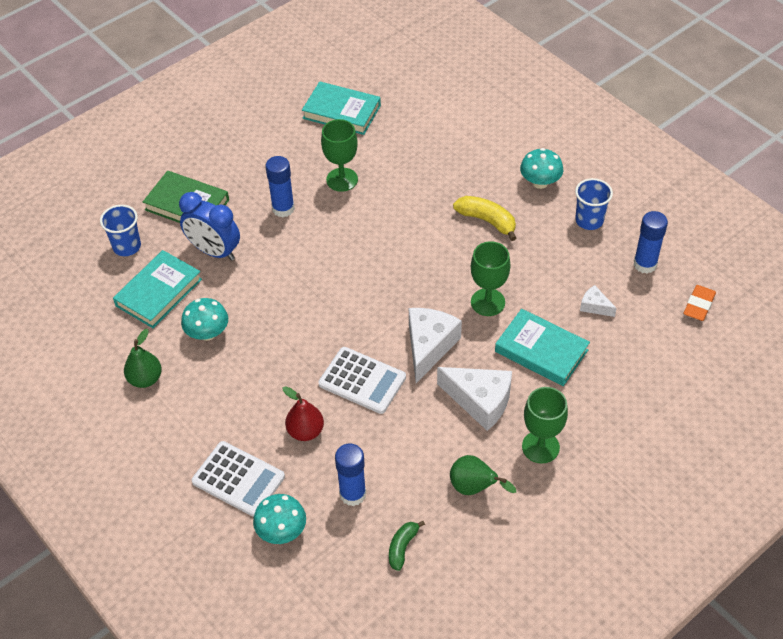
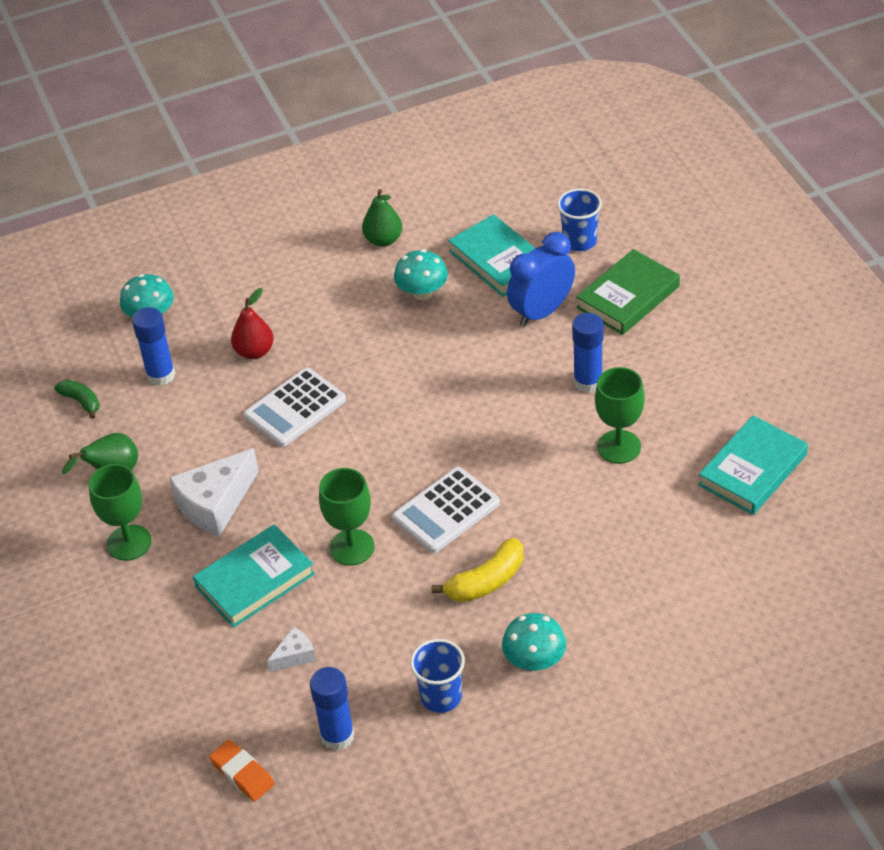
camera: 110 degrees right, 5 degrees down
(238, 479) = (225, 294): white calculator -> white calculator (446, 511)
(429, 346) = (313, 476): white cheese -> none

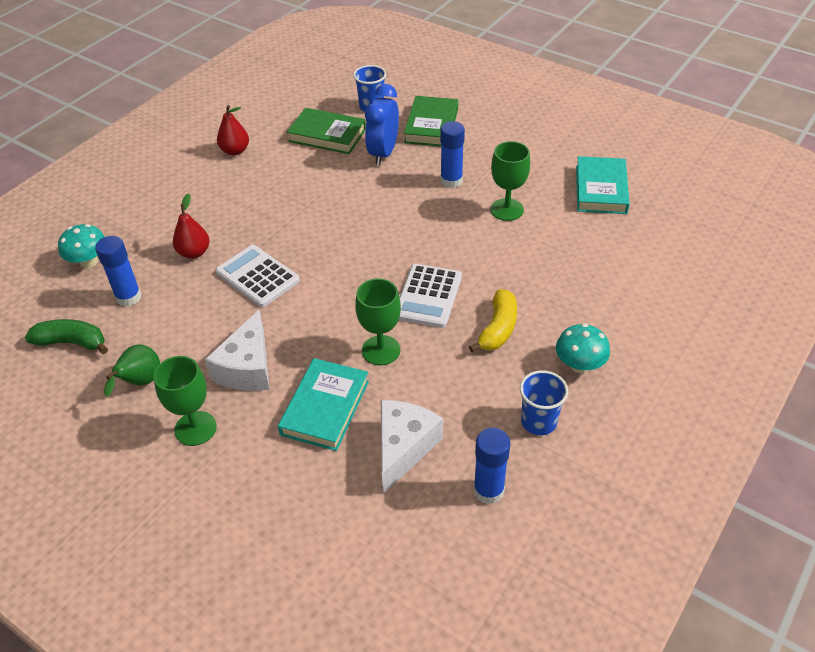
camera: 35 degrees left, 0 degrees up
(81, 401) = (72, 342): green banana -> green banana, size x1.53
(242, 773) = (439, 561): orange eraser -> none
(294, 656) = (403, 448): white cheese -> white cheese, size x2.01
(295, 408) = (257, 277): white calculator -> white calculator turned 120 degrees clockwise
(383, 240) = (235, 151): green pear -> red pear
(422, 293) = (290, 171): turquoise mushroom -> none
(498, 260) = (327, 135): turquoise book -> green book

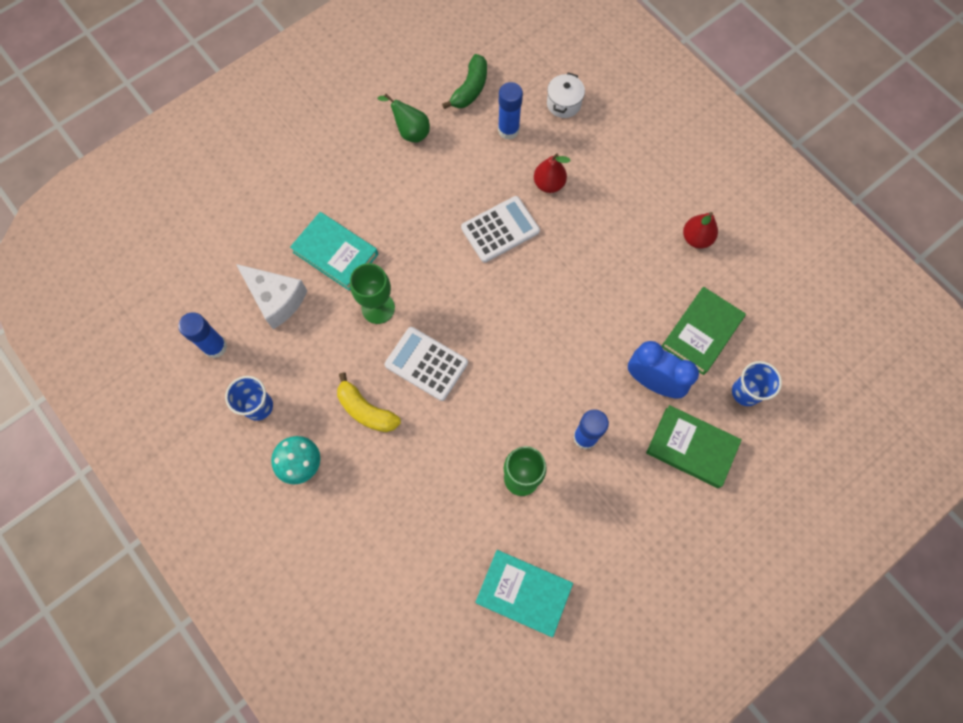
camera: 105 degrees right, 25 degrees up
(89, 261) = (563, 104): turquoise mushroom -> white pot
(195, 428) = (351, 163): green goblet -> none
(247, 368) = (397, 206): white cheese -> none

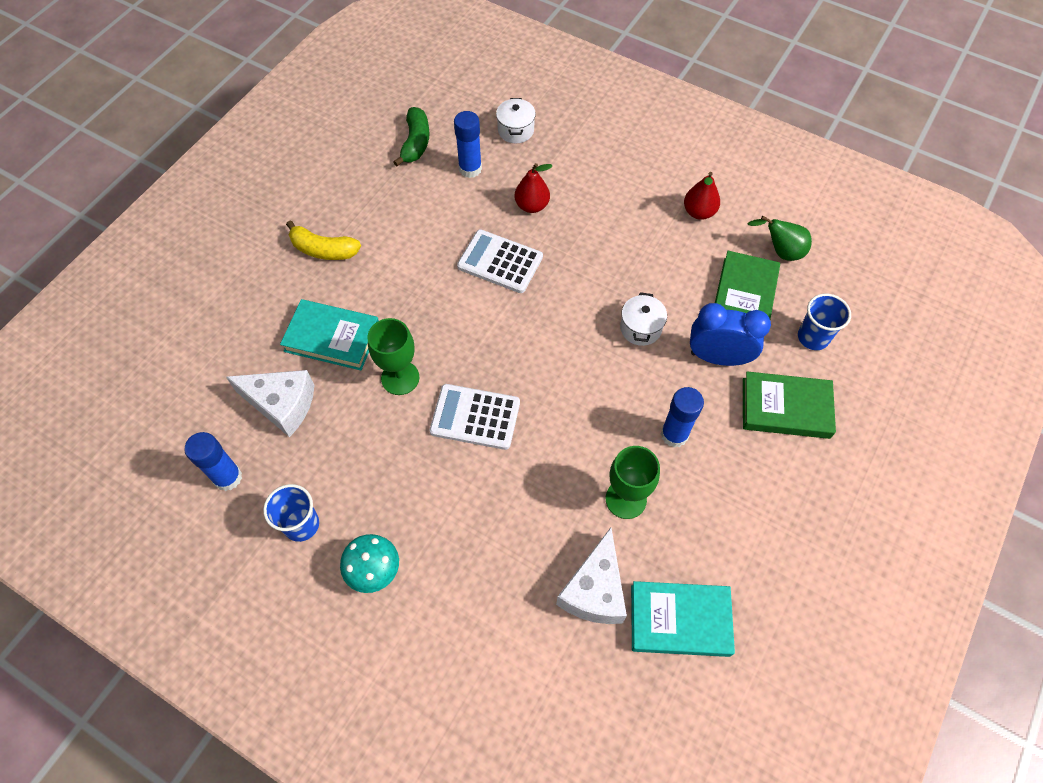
camera: 20 degrees left, 10 degrees down
(366, 410) = (427, 487): yellow banana -> yellow banana (324, 250)
(410, 132) = (369, 198): green pear -> green pear (780, 251)
(466, 543) = (595, 590): none -> white cheese
(500, 229) = (500, 262): white calculator -> white calculator turned 105 degrees counterclockwise
(597, 332) = (640, 328): none -> white pot

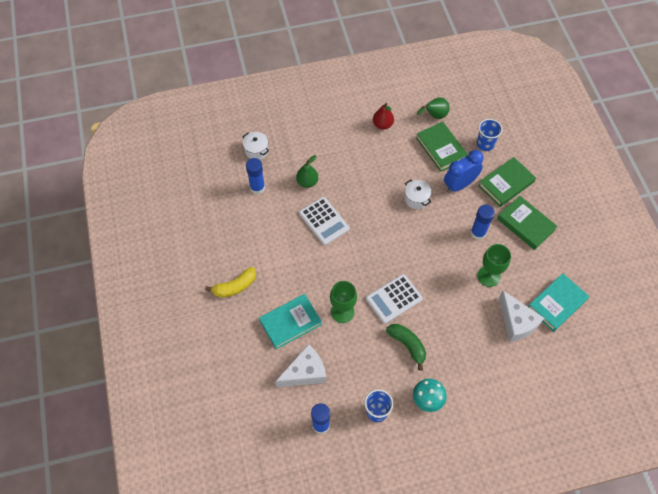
camera: 45 degrees left, 0 degrees up
(416, 142) = (215, 196): green banana -> green banana (407, 345)
(500, 262) = (324, 221): white calculator -> white calculator turned 105 degrees counterclockwise
(532, 205) = (307, 182): red pear -> green pear
(754, 481) = (525, 224): none -> green book

